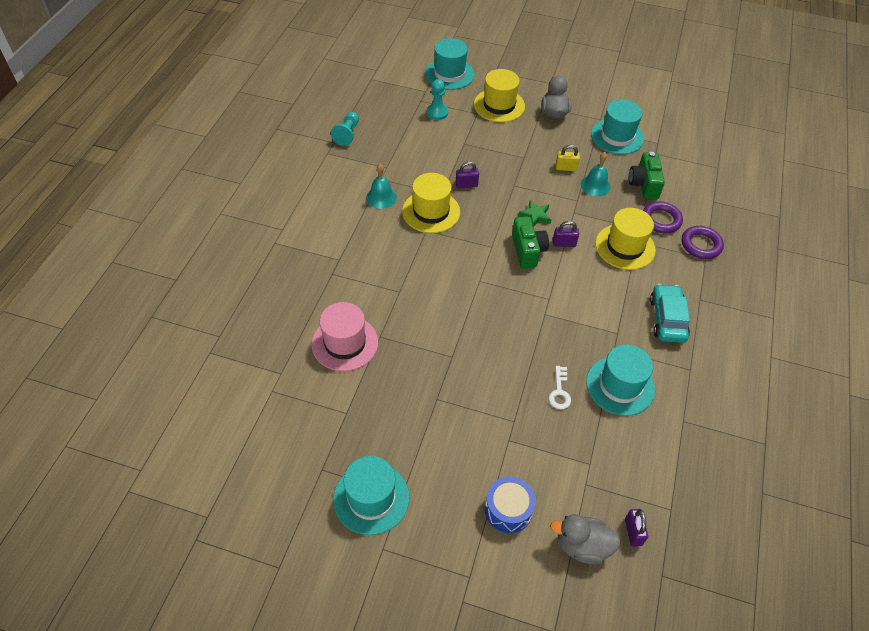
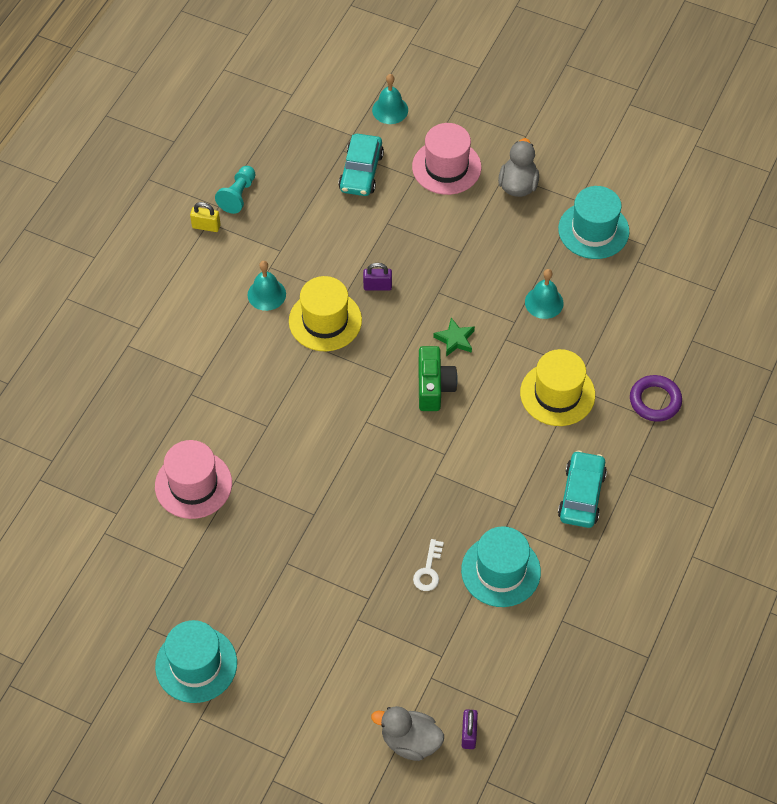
camera: 10 degrees right, 5 degrees up
(437, 112) = (361, 172): turquoise pawn -> turquoise car
(449, 74) = (390, 110): turquoise hat -> turquoise bell
(499, 105) = (446, 167): yellow hat -> pink hat
(508, 510) = (340, 694): blue drum -> none
(564, 243) = (481, 382): purple padlock -> none
(566, 168) = (512, 273): yellow padlock -> yellow padlock (206, 226)
(644, 184) = (608, 307): green camera -> none
(661, 220) = (614, 361): purple ring -> none

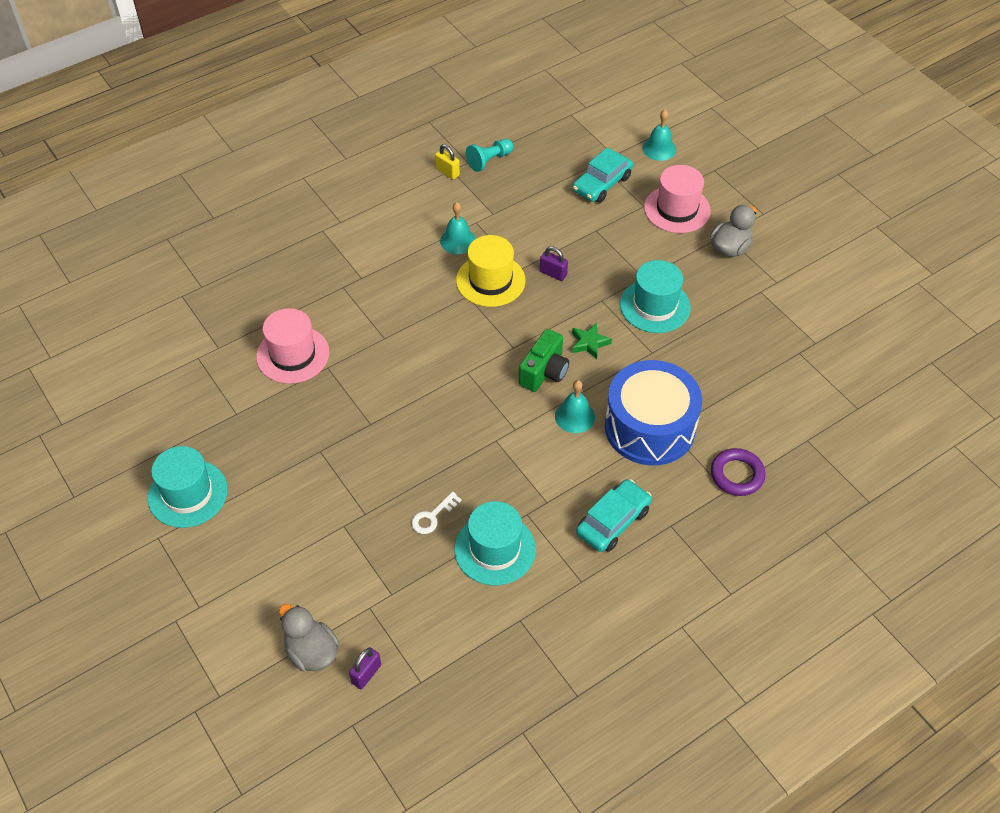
camera: 30 degrees right, 5 degrees down
(544, 302) = (689, 348): turquoise bell -> turquoise bell (574, 416)
(557, 394) = (650, 427): yellow hat -> blue drum
(593, 230) = (774, 311): turquoise hat -> turquoise hat (655, 306)

